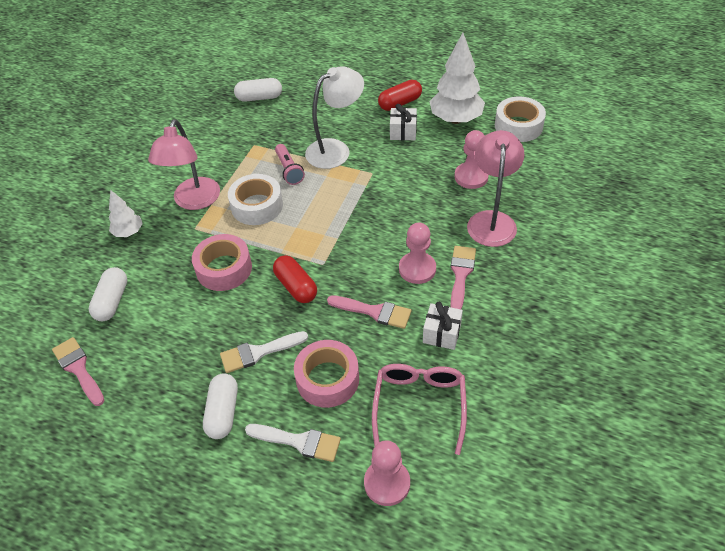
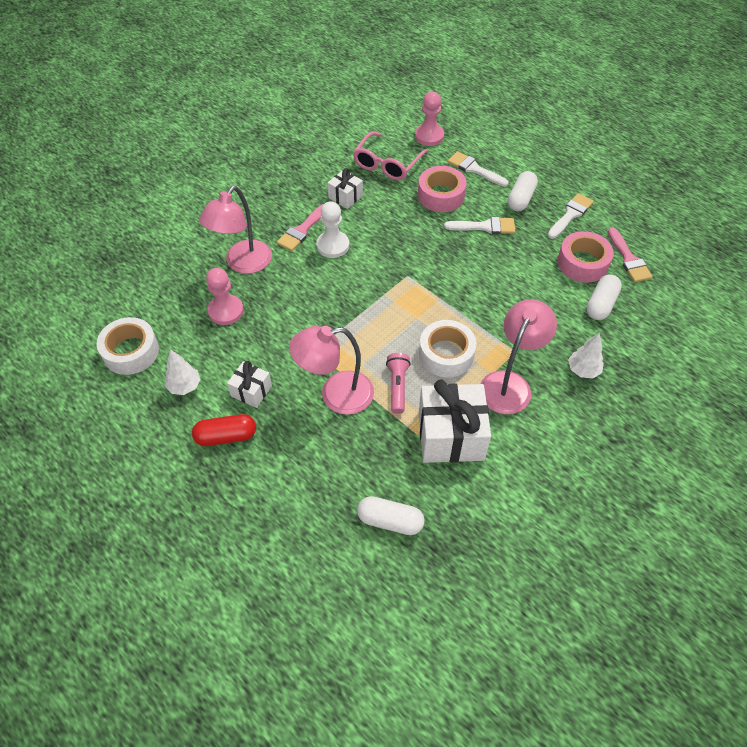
camera: 160 degrees left, 5 degrees up
(153, 409) = (570, 215): none -> white brush
(224, 269) = (495, 300): pink tape -> pink tape (582, 263)
(233, 152) = (451, 436): none -> white gift
(296, 286) = (438, 264): red capsule -> none
(335, 150) = (336, 395): white lamp -> pink lamp
(374, 312) = (385, 226): pink brush -> none
(417, 269) = (333, 245): pink pawn -> white pawn
(456, 119) = (184, 386): white tree -> white tree, size x0.54

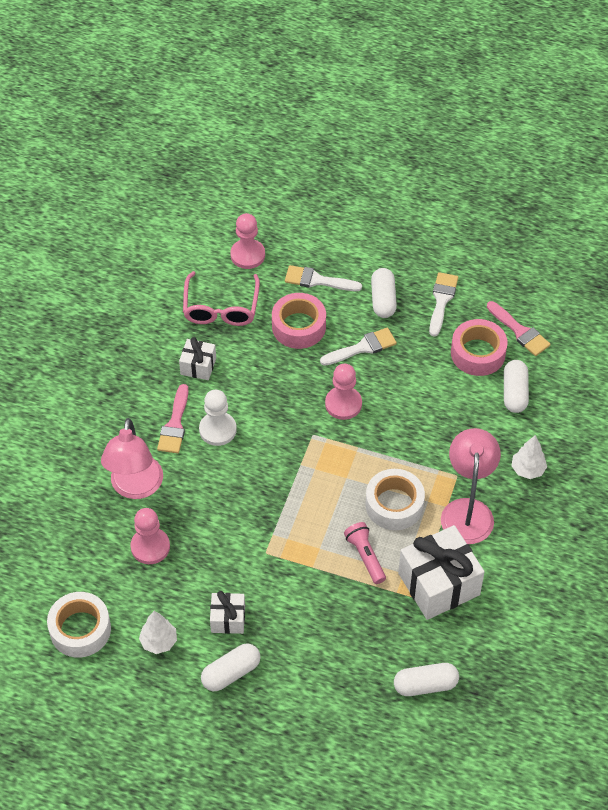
camera: 25 degrees left, 0 degrees up
(226, 436) = (231, 673): red capsule -> white capsule
(336, 395) = (312, 589): pink lamp -> none
(445, 262) = (343, 404): none -> pink pawn

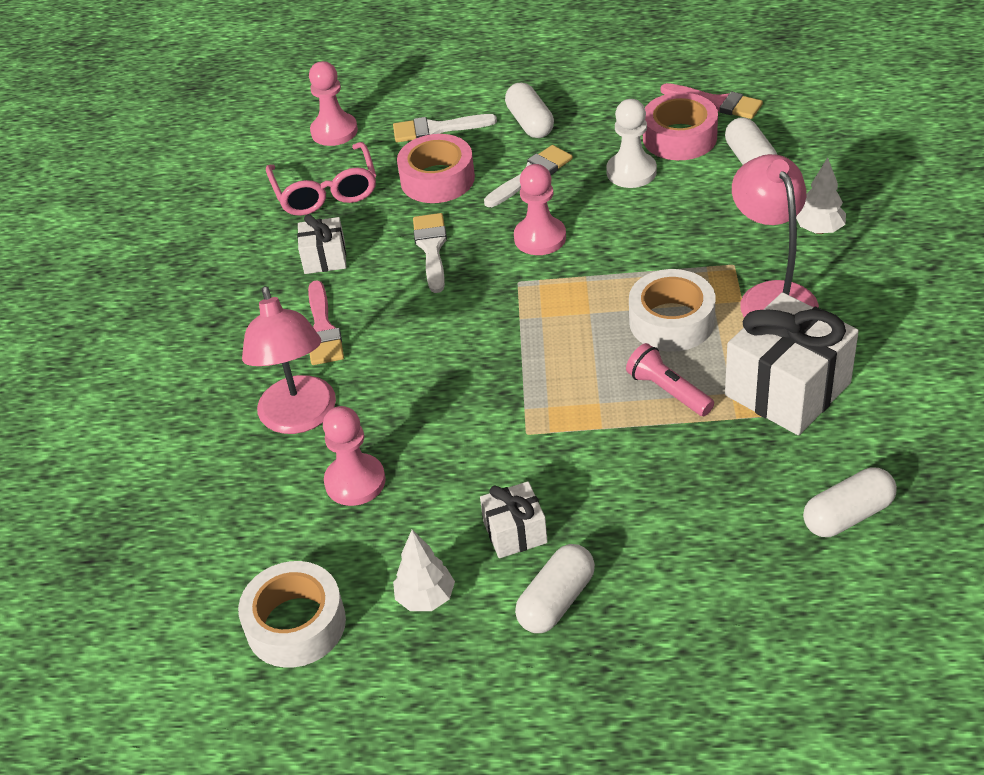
camera: 15 degrees left, 10 degrees down
(217, 430) = (385, 317): white pawn -> white pawn (631, 172)
(441, 301) = (603, 103): white brush -> white brush (432, 248)

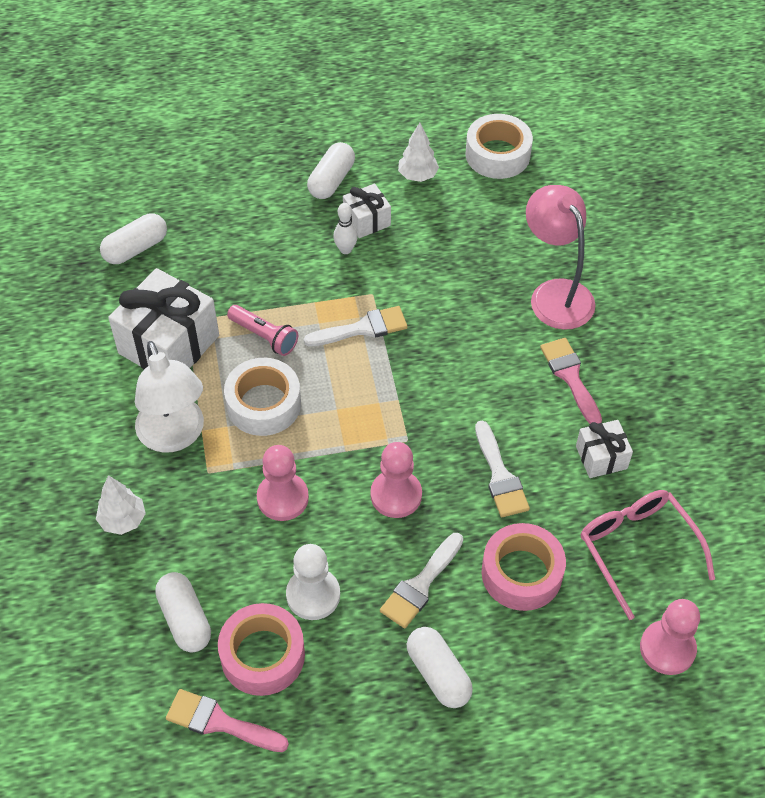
camera: 165 degrees right, 10 degrees up
(355, 482) = (492, 247): pink pawn -> pink pawn (282, 498)
(437, 129) = (546, 658): white brush -> white brush (362, 328)
(551, 493) = (345, 249): none -> white bowling pin
(772, 296) = (175, 436): pink lamp -> white lamp

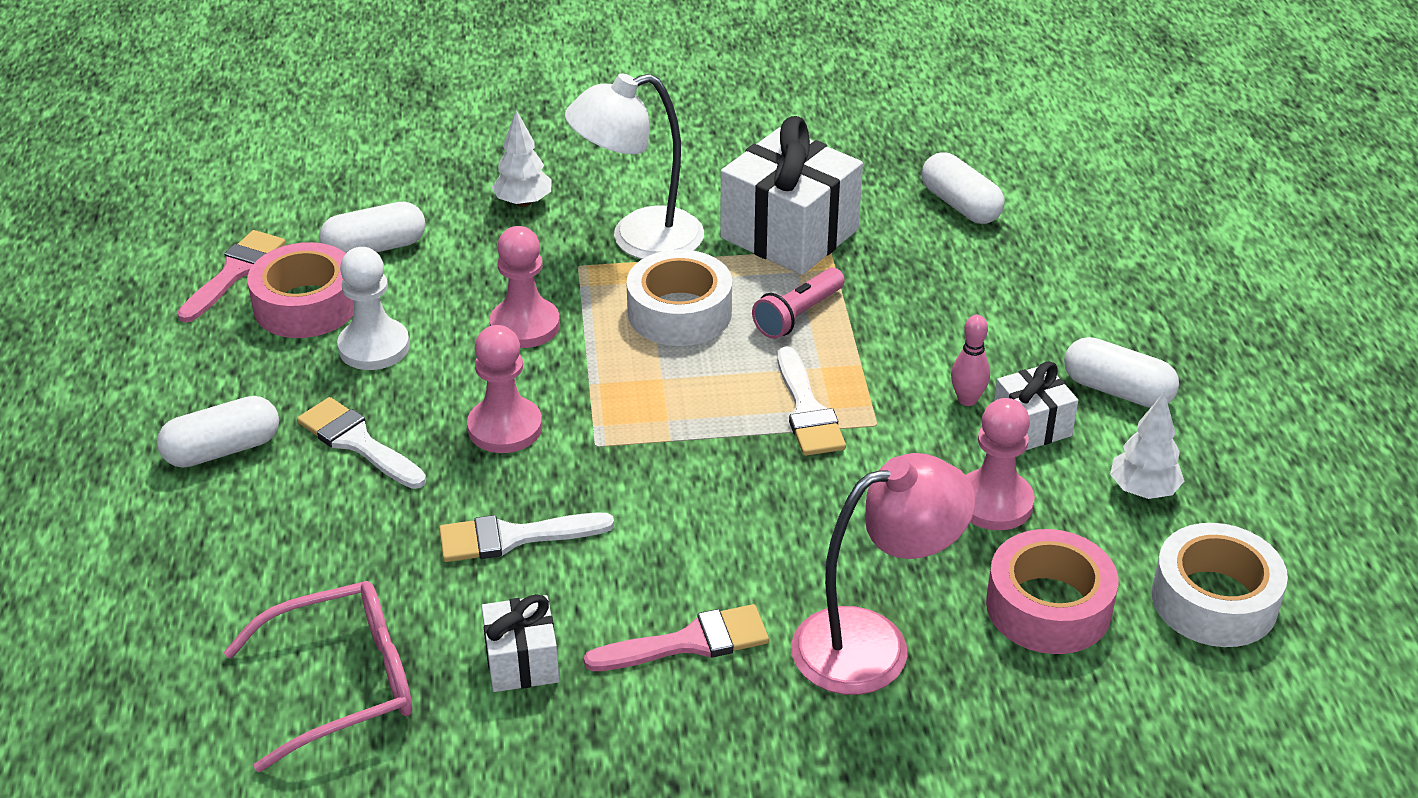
camera: 95 degrees right, 15 degrees down
(345, 249) = (967, 400): white bowling pin -> pink bowling pin
(521, 573) = (343, 545): pink tape -> pink tape (1048, 606)
(667, 648) = (165, 694): pink pawn -> pink pawn (994, 502)

